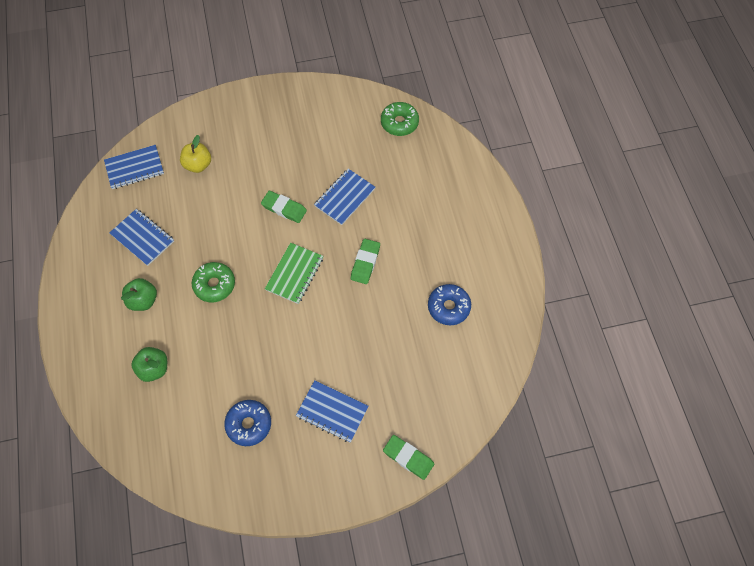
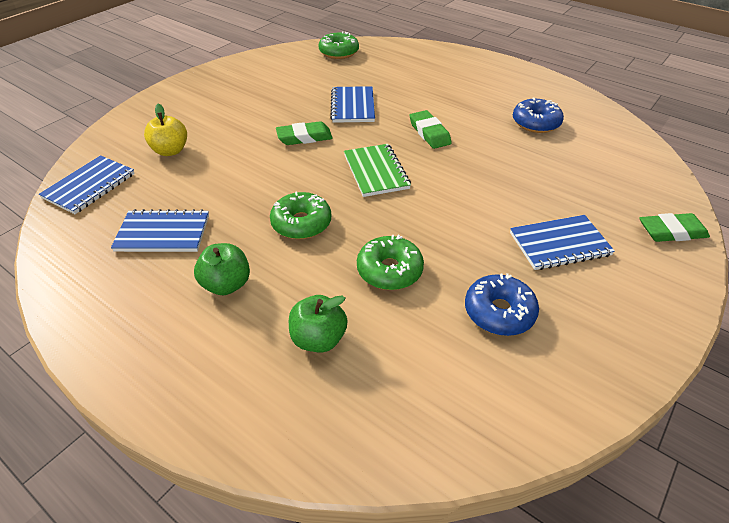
camera: 40 degrees left, 20 degrees down
(225, 355) = (389, 270): none -> green donut

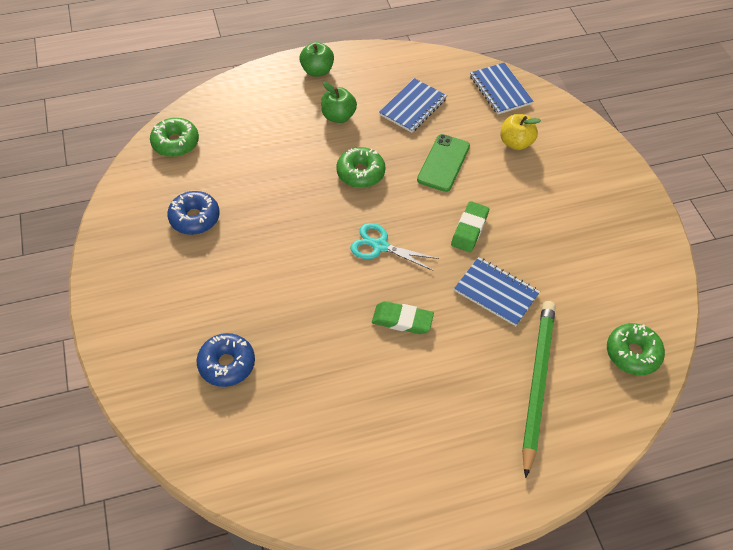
camera: 125 degrees right, 10 degrees up
(236, 179) = (443, 163): none -> green phone
(318, 339) = (261, 134): green apple -> green apple (317, 71)
(376, 172) = (380, 246): green notebook -> turquoise scissors
(389, 270) = (276, 190): green donut -> green donut (175, 143)
(404, 72) = (537, 384): none -> green pencil
(535, 123) = (343, 422): blue donut -> blue donut (227, 364)
(559, 244) = (204, 295): blue notebook -> none
(671, 231) = (141, 377): green eraser -> none

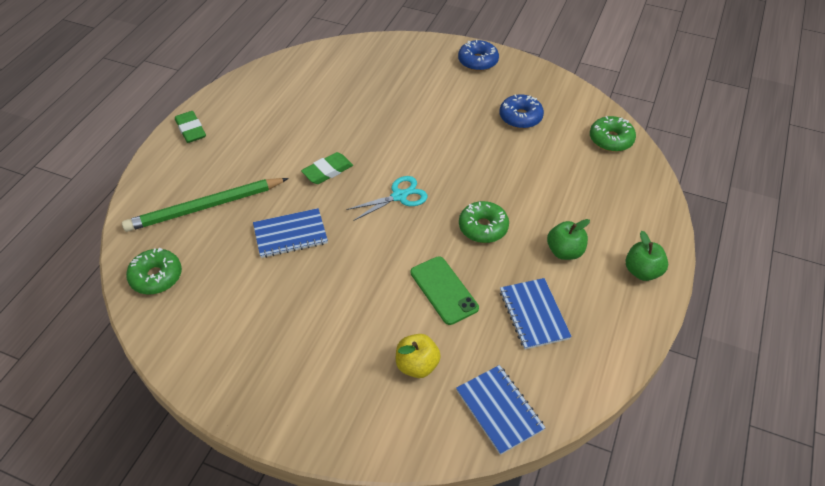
camera: 130 degrees right, 5 degrees down
(227, 364) = (386, 81): blue donut -> blue donut (478, 61)
(469, 229) = (359, 259): green eraser -> green eraser (191, 130)
(500, 90) = (499, 410): blue notebook -> blue notebook turned 45 degrees clockwise
(537, 384) = (205, 207): green pencil -> green pencil turned 105 degrees clockwise

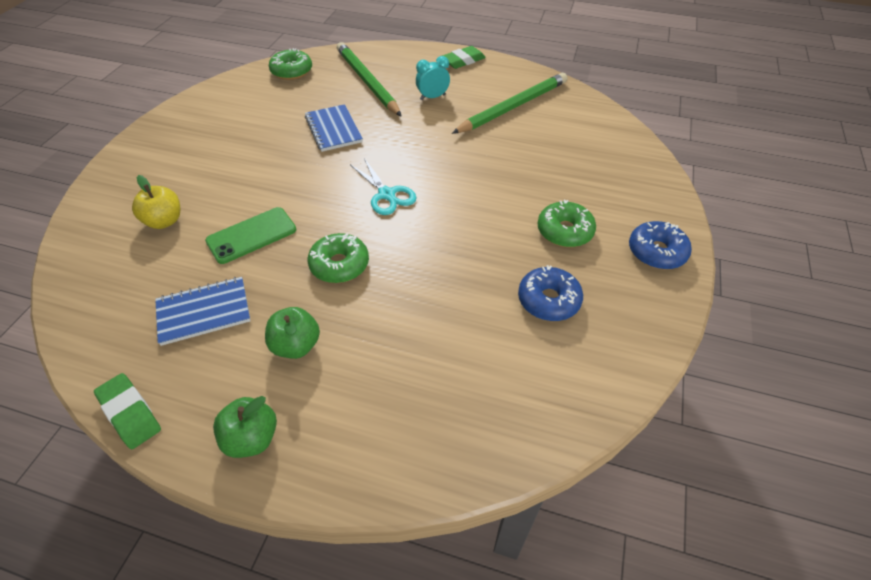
camera: 85 degrees right, 0 degrees up
(253, 157) = (432, 97): none -> turquoise clock
(287, 105) = (513, 107): none -> green pencil
(327, 171) = (419, 142): green eraser -> green eraser (130, 413)
(499, 410) = (93, 282): blue notebook -> none
(611, 139) = (526, 417): green donut -> green donut (564, 231)

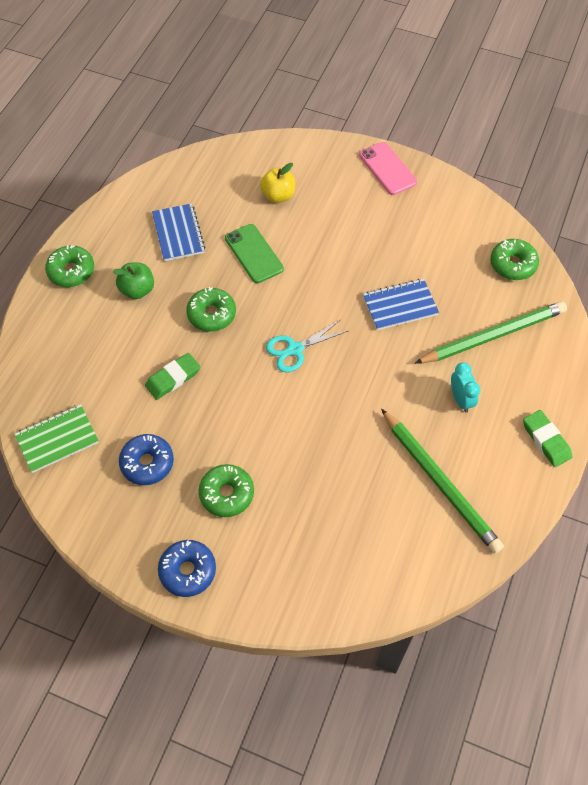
camera: 95 degrees right, 10 degrees up
(130, 413) = (104, 208): green eraser -> green eraser (173, 378)
(151, 141) = (387, 168): none -> pink phone
(252, 438) = (71, 271): green apple -> green donut
(541, 400) = (57, 439): none -> green notebook

